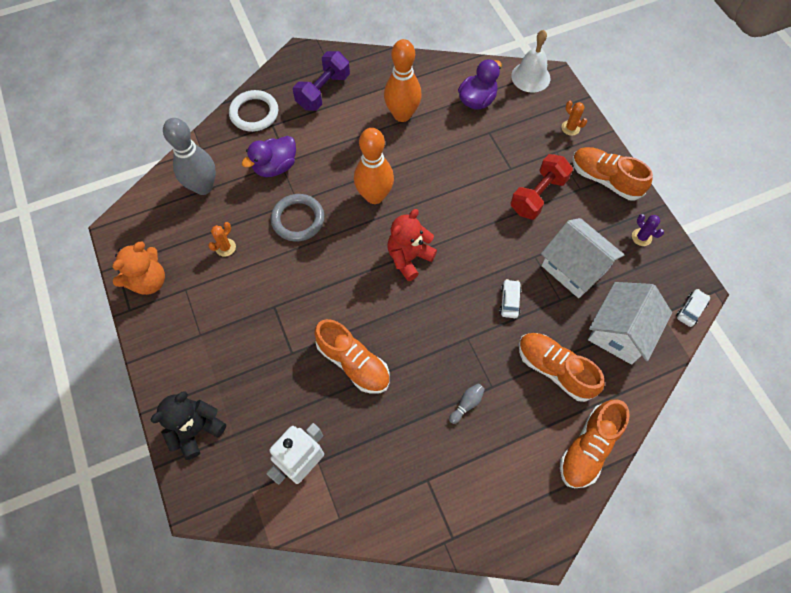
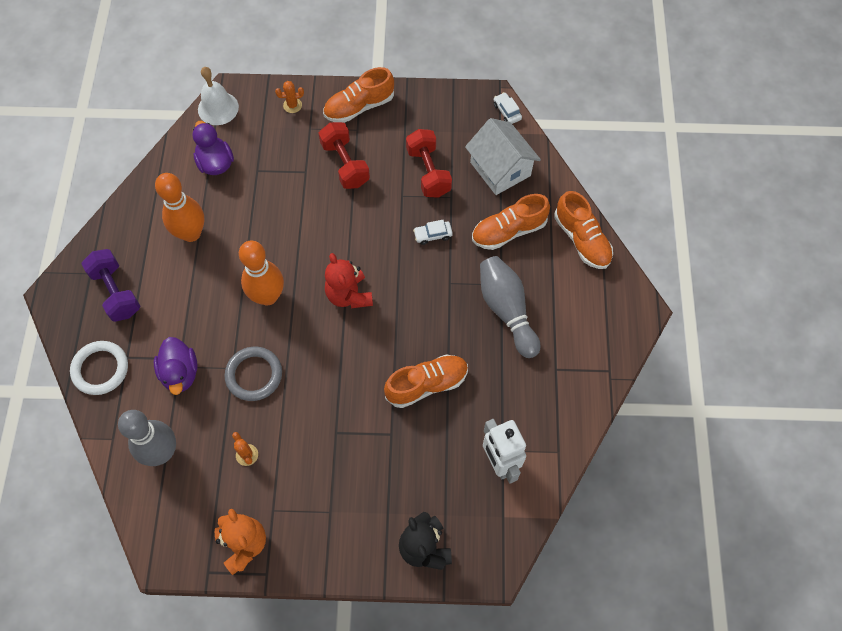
camera: 65 degrees left, 0 degrees up
(467, 404) = (506, 310): grey bowling pin -> grey bowling pin, size x2.45
(509, 301) = (433, 235): white car -> white car turned 45 degrees counterclockwise
(574, 268) = (428, 172): white house -> red dumbbell
(641, 237) = (427, 110): purple cactus -> none

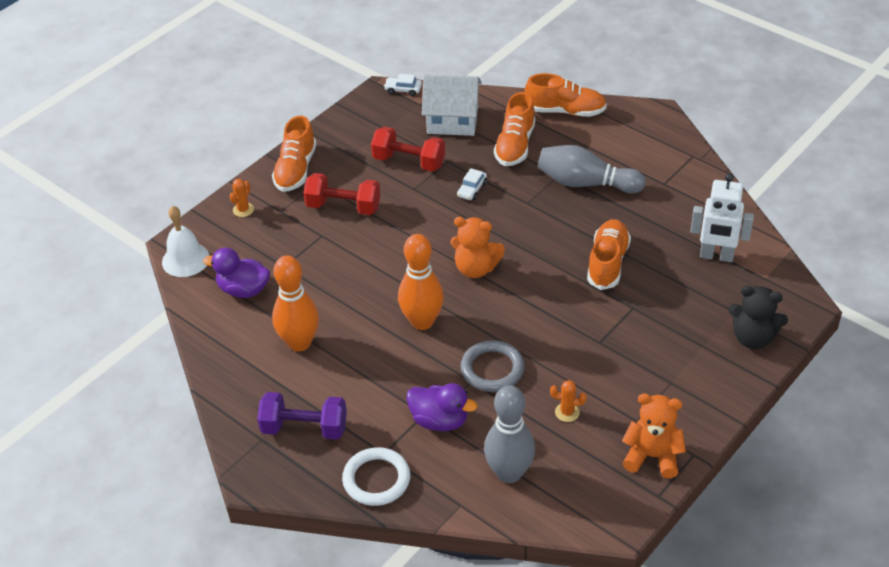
camera: 50 degrees left, 20 degrees down
(349, 295) = (476, 268): red teddy bear -> orange teddy bear

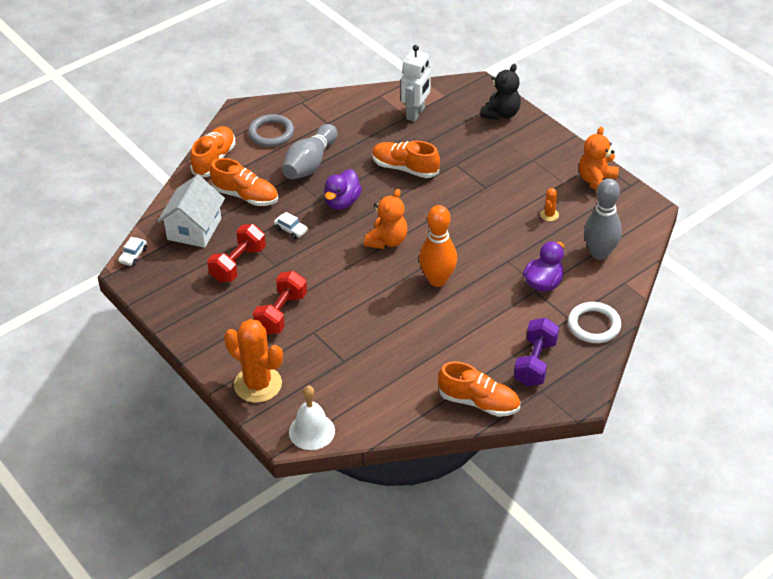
camera: 80 degrees left, 0 degrees up
(243, 210) = (258, 384): orange cactus -> orange cactus, size x2.32
(243, 290) = (365, 391): purple duck -> purple duck (342, 202)
(296, 170) = (216, 342): orange shoe -> orange shoe (479, 402)
(299, 343) = (441, 358): orange bowling pin -> none
(492, 369) = (498, 247): grey ring -> grey ring (271, 133)

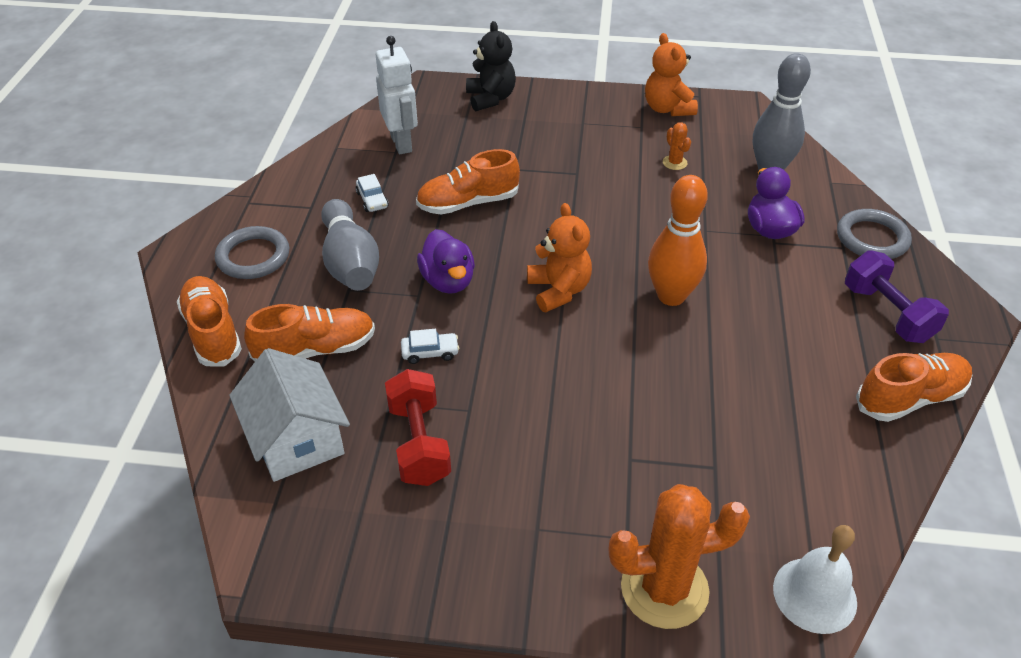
camera: 45 degrees left, 0 degrees up
(133, 255) = (248, 542): white car -> white car (372, 200)
(281, 313) = (560, 466): red dumbbell -> none
(594, 325) = (872, 238): white ring -> grey ring

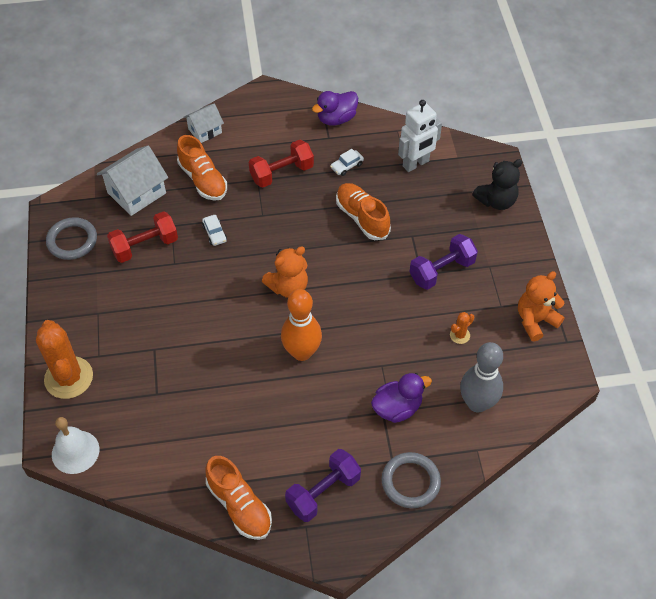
camera: 75 degrees right, 10 degrees up
(213, 332) = (205, 131): orange shoe -> white house
(253, 257) = (272, 126): grey ring -> grey ring (72, 241)
(350, 262) = (282, 173): grey bowling pin -> red dumbbell
(448, 281) = (279, 226): purple duck -> purple duck (336, 119)
(577, 157) = (442, 271): none -> purple dumbbell

